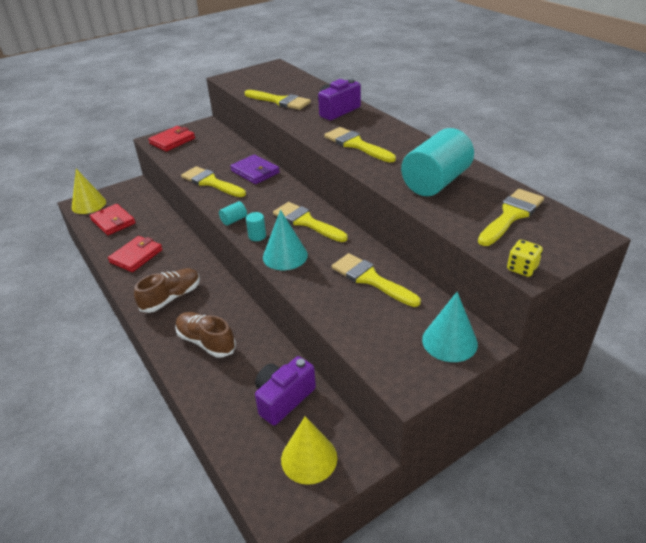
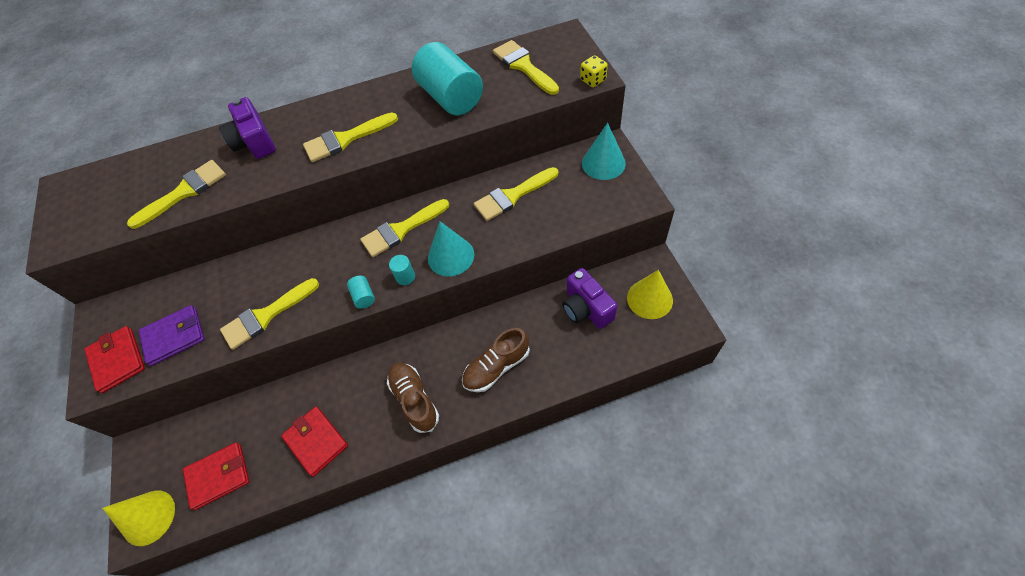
camera: 70 degrees left, 20 degrees up
(255, 172) = (271, 266): purple wallet -> purple wallet (174, 337)

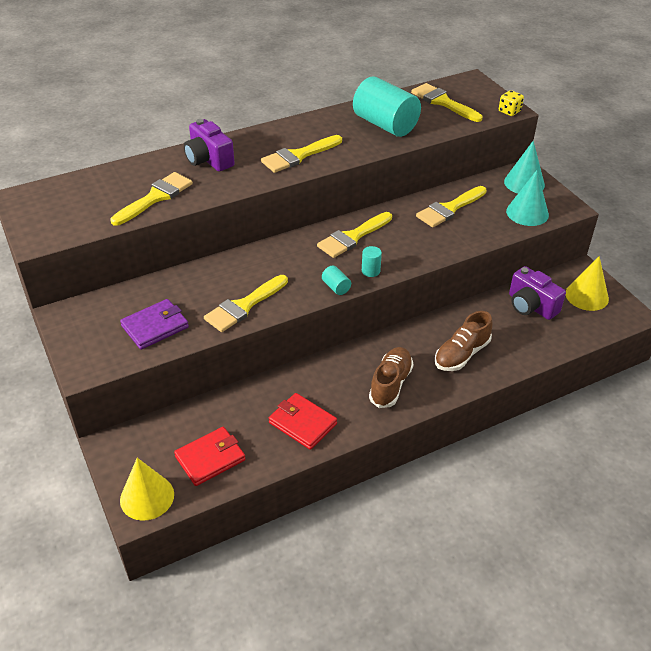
camera: 15 degrees left, 15 degrees down
(118, 360) = (102, 348): red wallet -> none
(415, 400) = (390, 384): brown shoe -> brown shoe turned 60 degrees clockwise
(451, 256) = (408, 254): turquoise cone -> turquoise cone (527, 213)

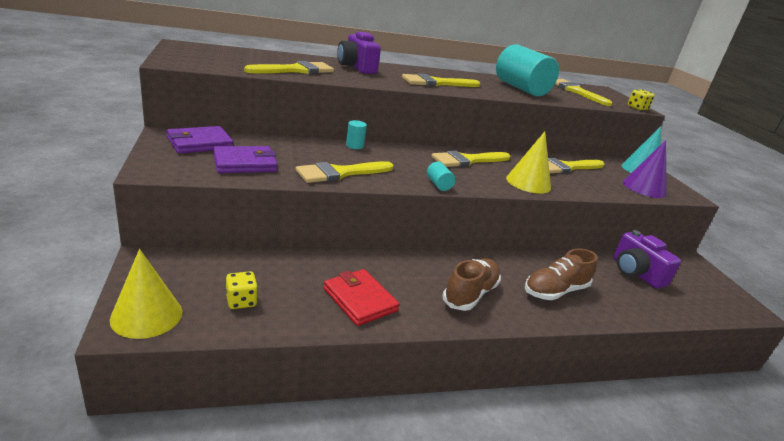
camera: 10 degrees right, 15 degrees down
(99, 314) = (200, 143): none -> purple wallet
(210, 458) = (241, 301): red wallet -> yellow dice
(370, 271) = (478, 184): turquoise cylinder -> turquoise cylinder (354, 146)
(527, 213) = (644, 188): turquoise cone -> purple cone
(586, 296) = (697, 281): yellow cone -> yellow cone (528, 183)

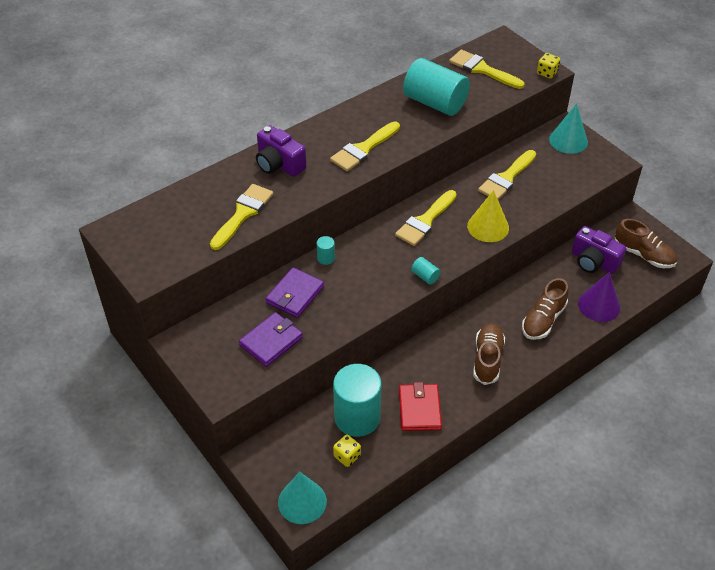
camera: 20 degrees left, 20 degrees up
(146, 315) = (302, 501): yellow cone -> turquoise cone
(200, 143) = (214, 336): purple wallet -> purple wallet (295, 295)
(287, 277) = (357, 417): none -> turquoise cylinder
(340, 173) = (346, 308): yellow brush -> none
(360, 300) = (419, 409): red wallet -> red wallet turned 60 degrees clockwise
(644, 188) = (578, 173): purple cone -> purple cone (599, 305)
(698, 289) = (643, 255): none -> brown shoe

